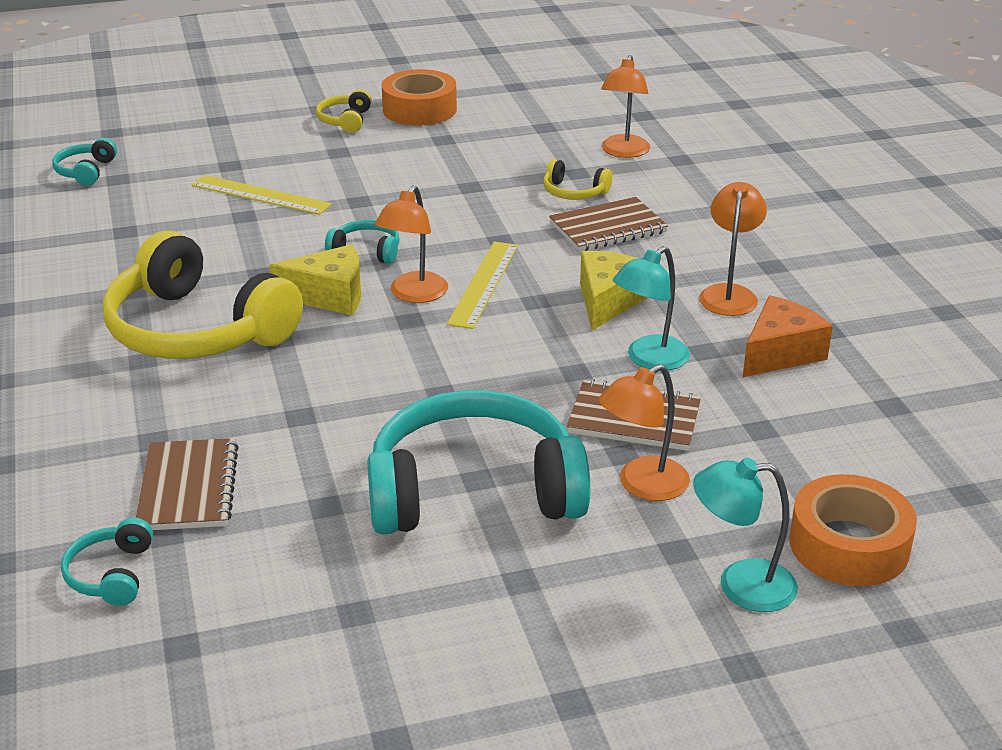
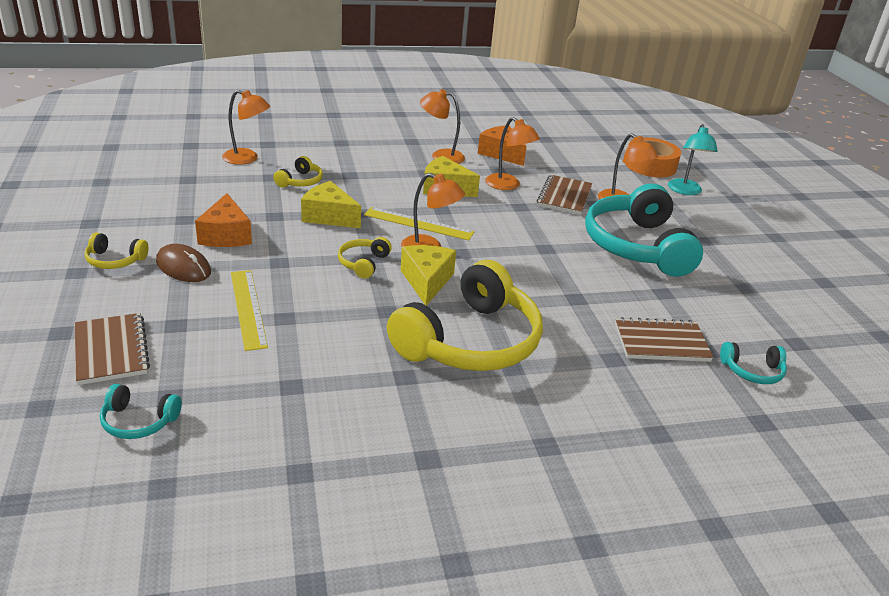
camera: 90 degrees left, 0 degrees up
(261, 195) = (248, 308): yellow ruler -> yellow ruler turned 45 degrees counterclockwise
(338, 153) = (183, 267): none -> brown mouse
(366, 251) = (363, 263): turquoise headphones -> yellow headphones
(412, 165) = (226, 235): none -> orange cheese
(419, 109) = (117, 224): orange tape -> none
(480, 220) = (329, 216): none -> yellow cheese
(608, 228) = (354, 177): brown notebook -> brown notebook (111, 350)
(649, 359) = (508, 185): turquoise lamp -> orange lamp

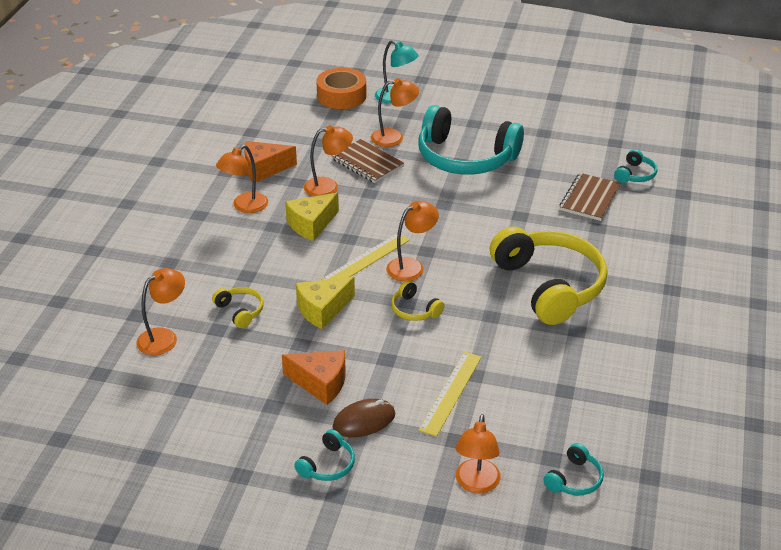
camera: 60 degrees left, 5 degrees up
(111, 350) = (476, 484): brown notebook -> orange lamp
(115, 260) = (327, 465): yellow headphones -> turquoise headphones
(248, 308) = (451, 393): yellow ruler -> yellow ruler turned 75 degrees counterclockwise
(426, 281) = (460, 283): yellow cheese -> none

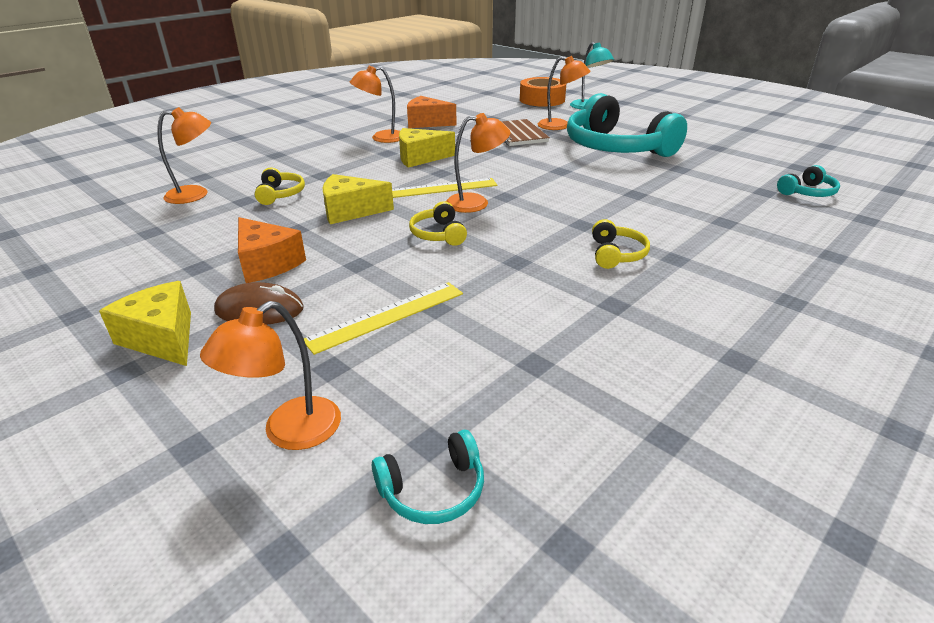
camera: 30 degrees right, 5 degrees down
(327, 465) = (162, 338): turquoise headphones -> yellow cheese
(328, 186) = (466, 141): orange lamp -> none
(549, 286) = (616, 254): yellow headphones -> yellow headphones, size x0.42
(589, 199) = (732, 198): brown notebook -> none

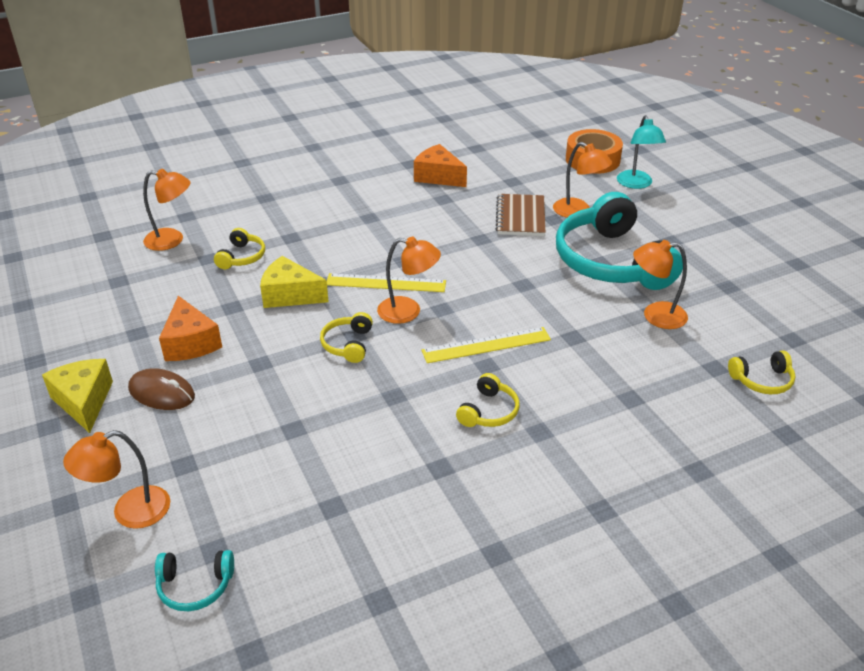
camera: 20 degrees right, 5 degrees up
(381, 138) = (377, 193): orange lamp -> orange lamp (655, 315)
(386, 316) = (251, 426): yellow ruler -> yellow ruler (486, 345)
(420, 158) = (396, 233): yellow cheese -> none
(807, 192) = (762, 380): turquoise headphones -> yellow headphones

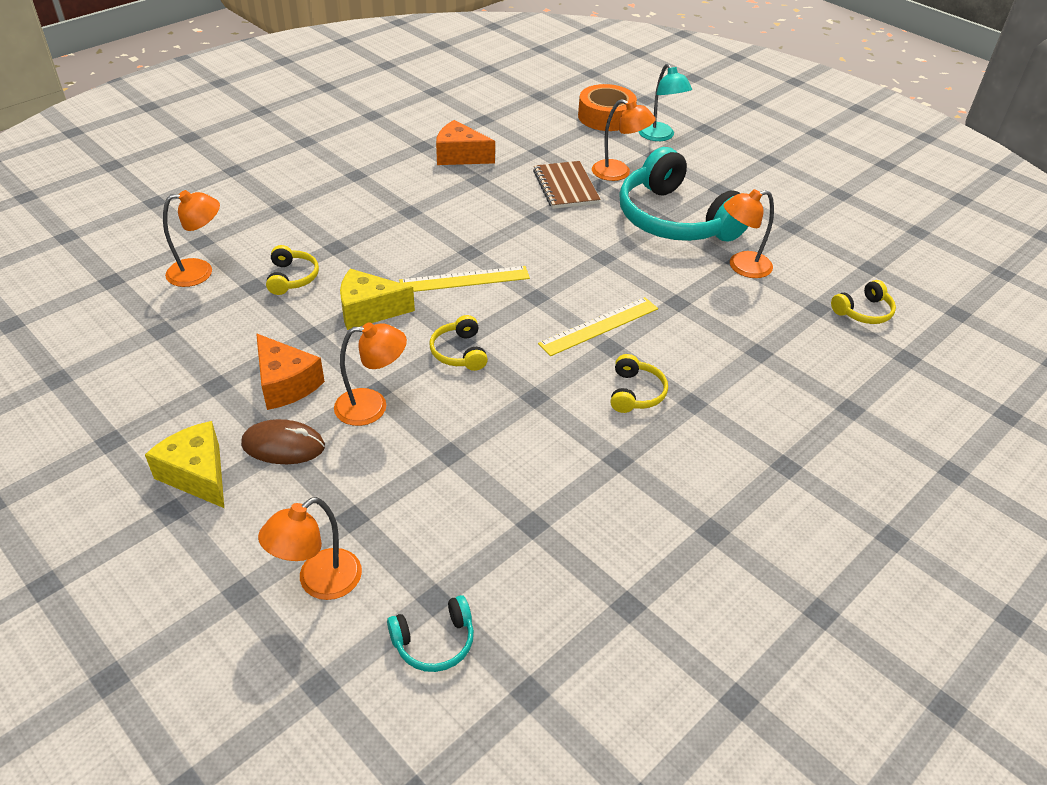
camera: 20 degrees left, 5 degrees up
(408, 311) = (503, 306): orange lamp -> orange lamp (372, 406)

